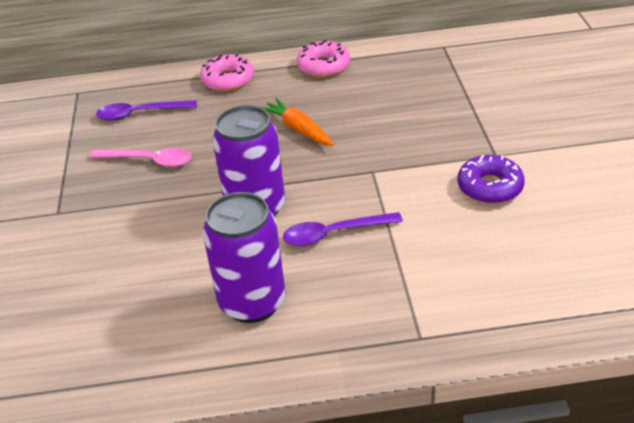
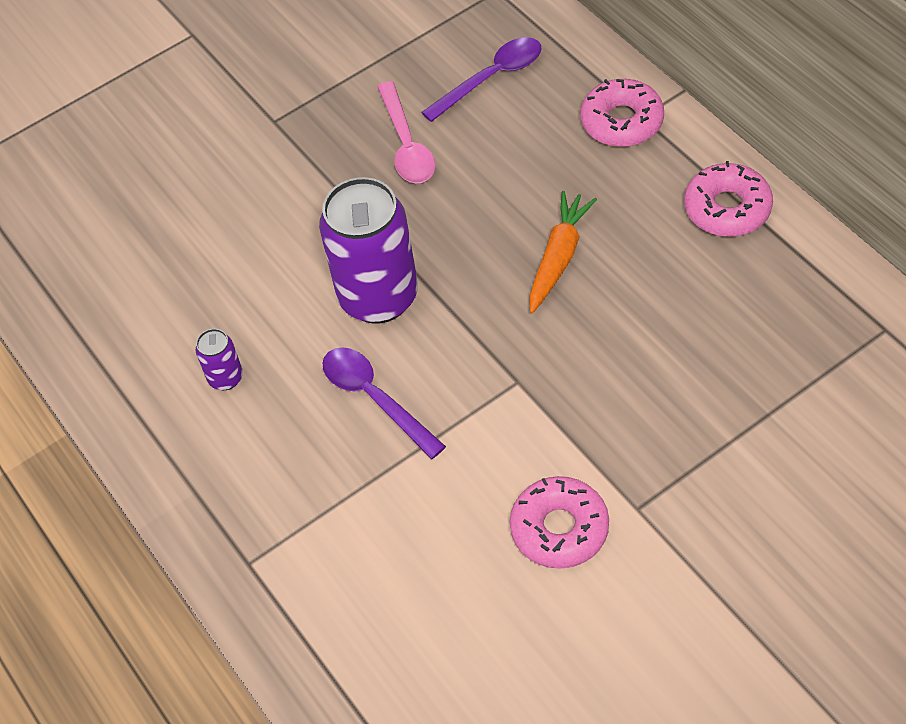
camera: 65 degrees right, 15 degrees up
(140, 114) = (491, 78): purple spoon -> purple spoon turned 90 degrees clockwise
(252, 302) = (226, 378): purple can -> purple can, size x0.44
(490, 187) = (559, 529): purple donut -> pink donut

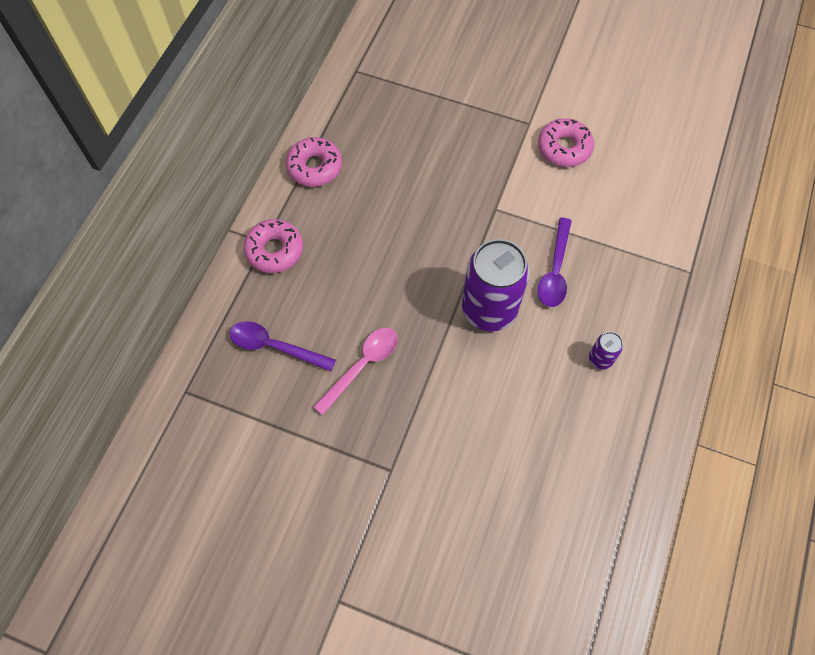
camera: 130 degrees left, 10 degrees up
(558, 257) = (400, 231): orange carrot -> none

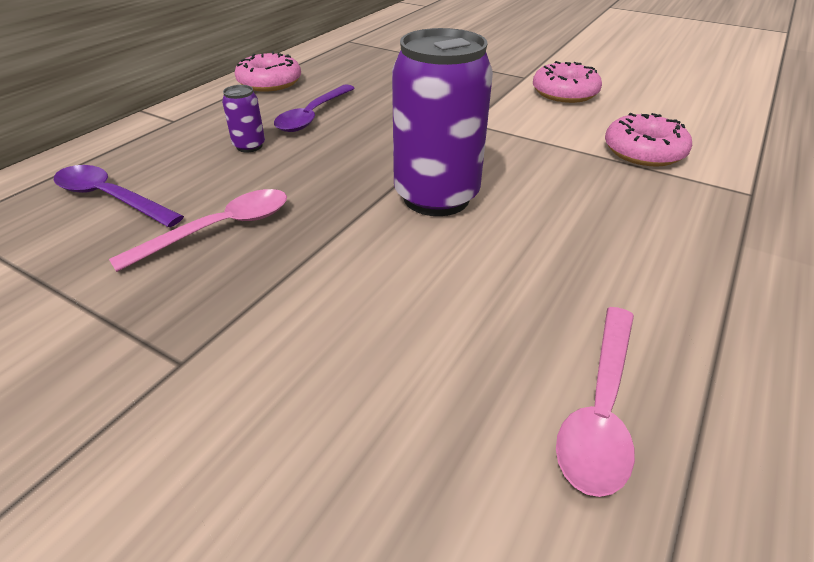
camera: 10 degrees right, 25 degrees down
(275, 250) = (180, 126): pink donut -> pink donut (643, 151)
(555, 271) = (542, 174): purple spoon -> purple spoon (313, 116)
(596, 461) = (600, 409): none -> pink spoon
(600, 359) = (609, 265): purple can -> purple can (249, 146)

